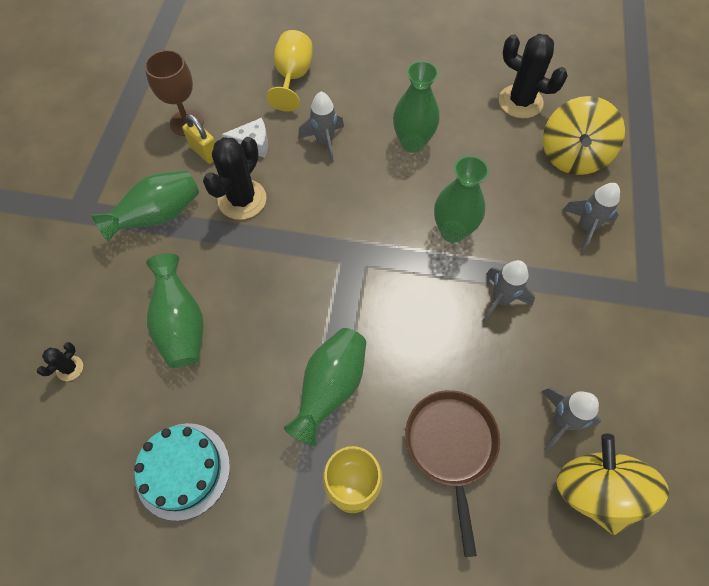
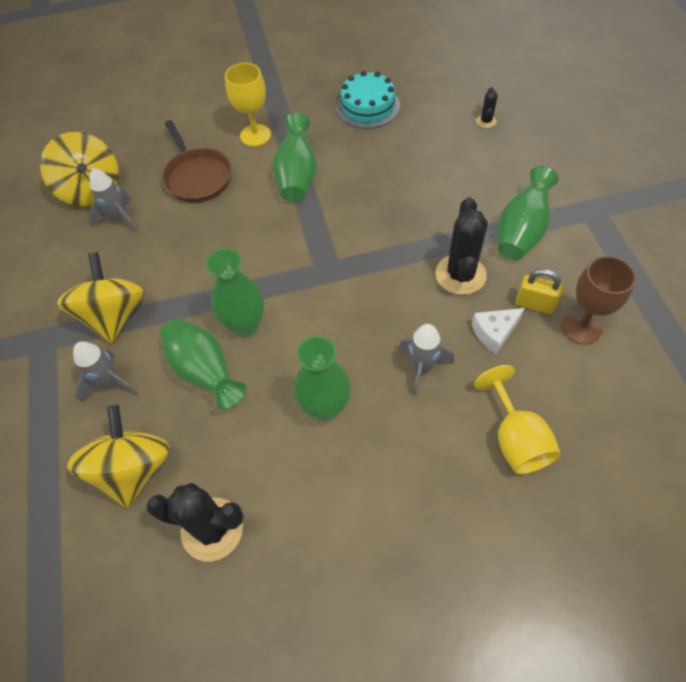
camera: 160 degrees right, 5 degrees down
(181, 324) = (433, 170): green vase -> green vase (205, 371)
(500, 299) = (183, 283): grey rocket -> none
(577, 291) = (114, 315): none -> yellow spinning top

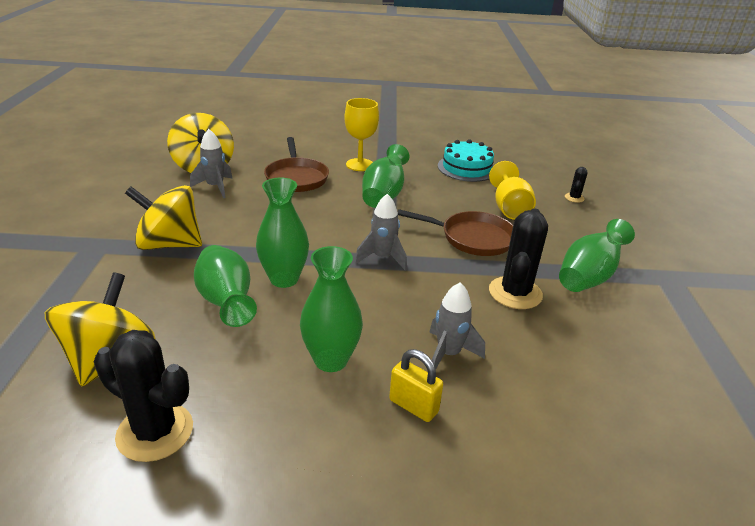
camera: 10 degrees right, 25 degrees down
(110, 383) = (134, 288): grey rocket -> grey rocket (382, 258)
(114, 315) = (169, 244): yellow spinning top -> yellow spinning top turned 90 degrees counterclockwise
(403, 213) = (473, 238): none -> brown pan
(494, 333) = (537, 346): white cheese -> none
(515, 439) = (535, 445): yellow goblet -> yellow goblet (509, 208)
(534, 304) = (588, 334): yellow padlock -> yellow padlock (413, 406)
(581, 327) = (638, 365): brown goblet -> none

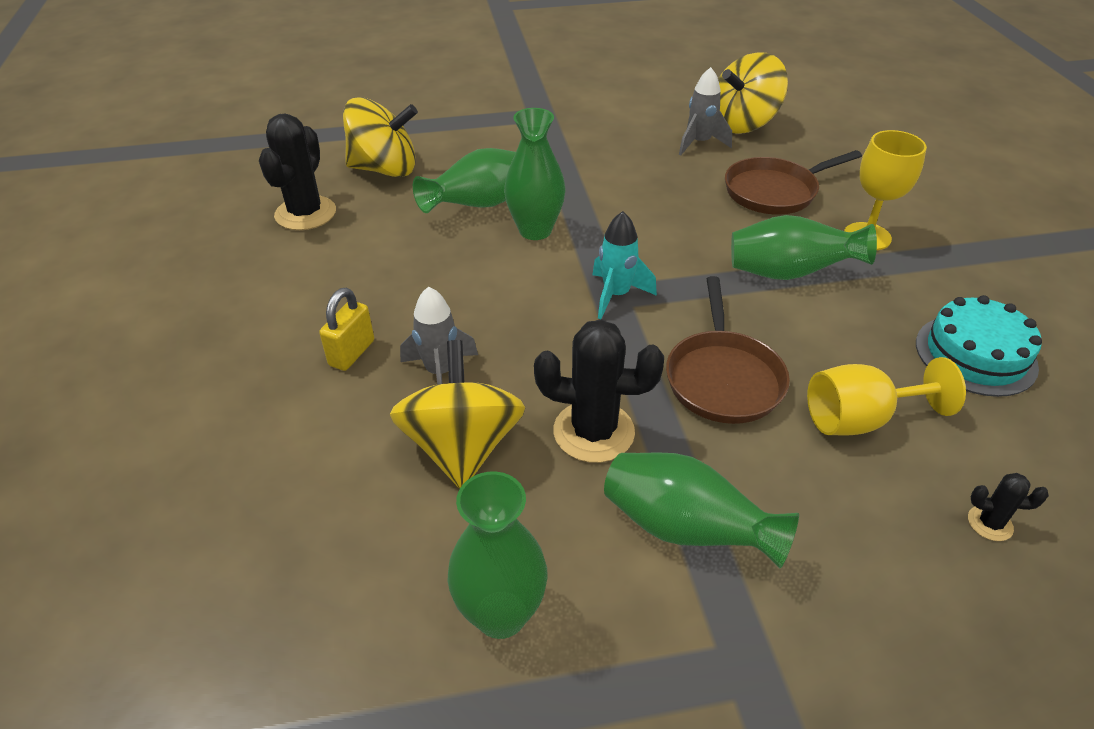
camera: 80 degrees right, 10 degrees up
(169, 244) = (563, 149): yellow spinning top -> yellow spinning top (462, 447)
(331, 360) = (409, 287): green vase -> green vase (501, 614)
(382, 258) = (616, 295): grey rocket -> turquoise rocket

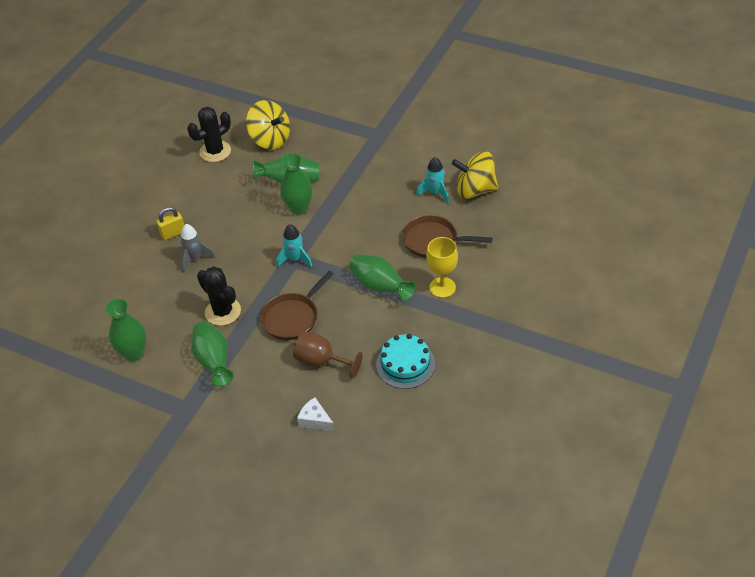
camera: 40 degrees right, 5 degrees up
(462, 447) = (174, 293): yellow spinning top -> none
(699, 143) = (435, 193): grey rocket -> turquoise rocket
(859, 419) = (321, 361): yellow goblet -> brown goblet
(990, 523) = (315, 420): black cactus -> white cheese

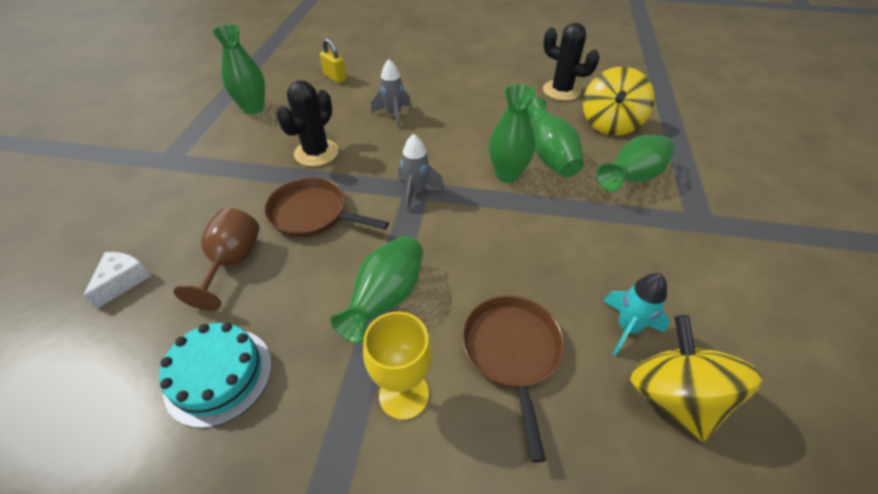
camera: 70 degrees right, 0 degrees up
(173, 233) = (425, 93): yellow padlock -> yellow padlock (335, 77)
(214, 362) = (238, 164): green vase -> green vase (631, 178)
(295, 259) = (416, 192): turquoise rocket -> grey rocket

